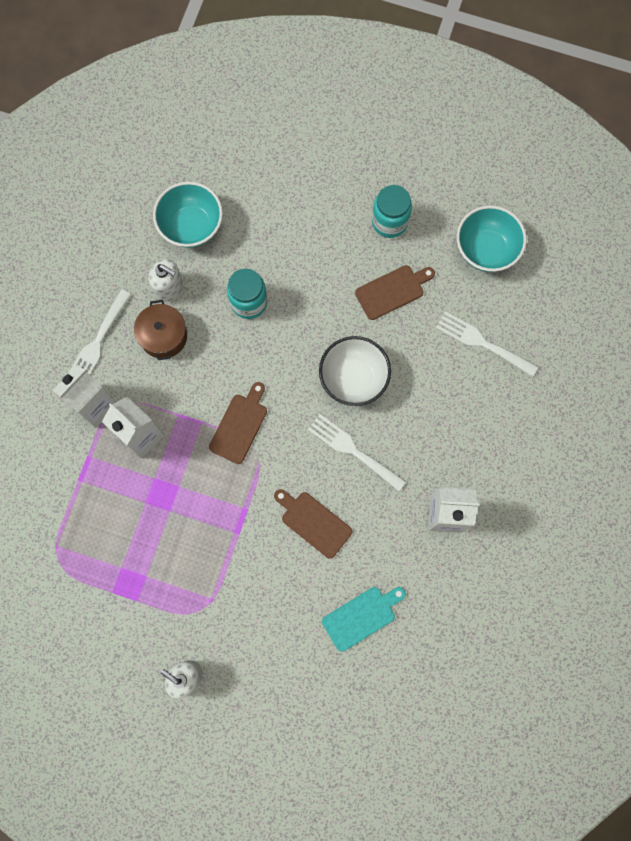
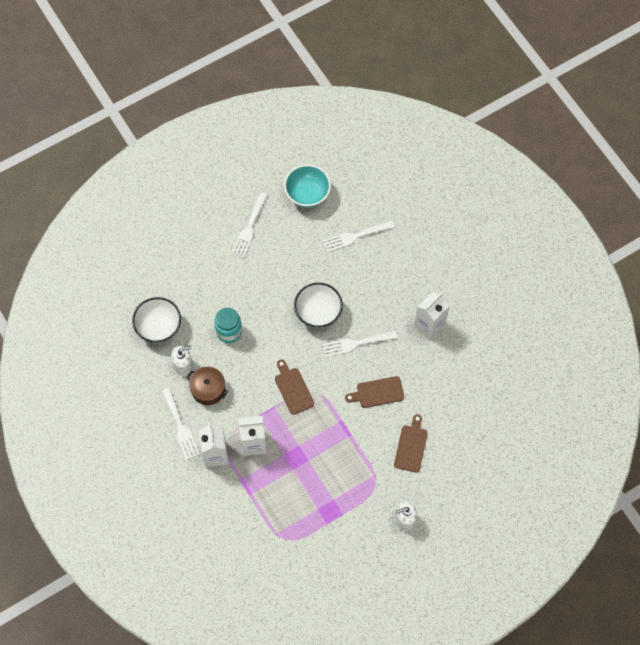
camera: 50 degrees left, 10 degrees down
(191, 226) = (159, 327): turquoise bowl -> white bowl
(361, 616) = (446, 408): turquoise cutting board -> none
(389, 222) = (249, 228): turquoise jar -> white fork
(392, 291) = (288, 256): brown cutting board -> brown cutting board (411, 446)

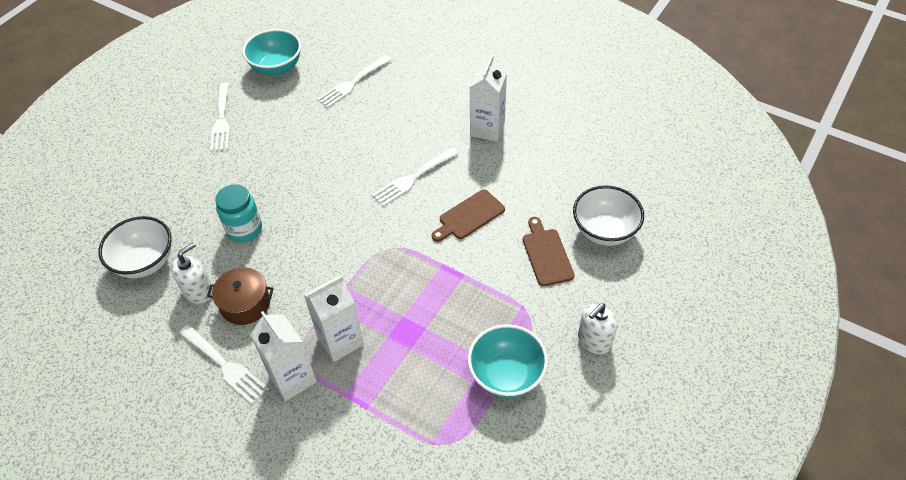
camera: 25 degrees left, 15 degrees down
(293, 389) = (360, 256): brown cutting board -> none
(318, 312) = (349, 167): white bowl -> white bowl (604, 231)
(340, 515) = (506, 375): none -> turquoise bowl

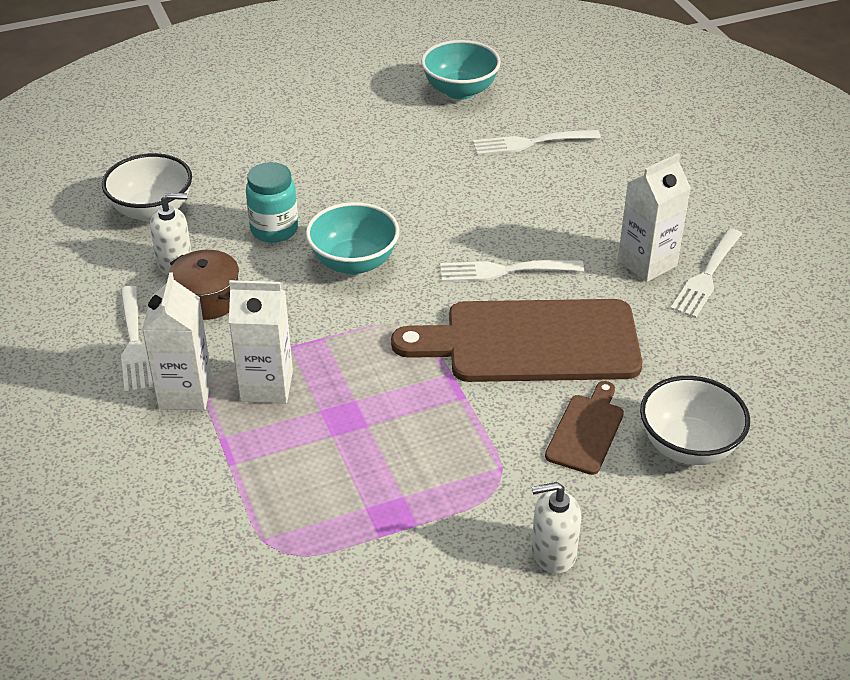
camera: 35 degrees right, 10 degrees down
(221, 120) = (352, 116): white fork -> white fork (706, 276)
(469, 216) = (532, 342): brown cutting board -> brown cutting board, size x2.10
(506, 375) = (411, 525): turquoise bowl -> turquoise bowl (354, 262)

